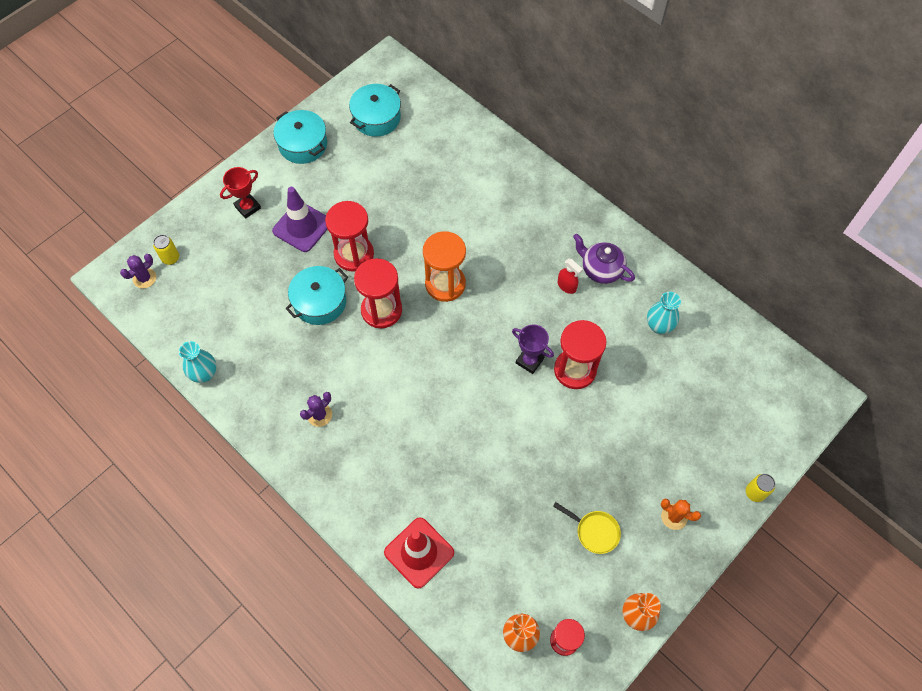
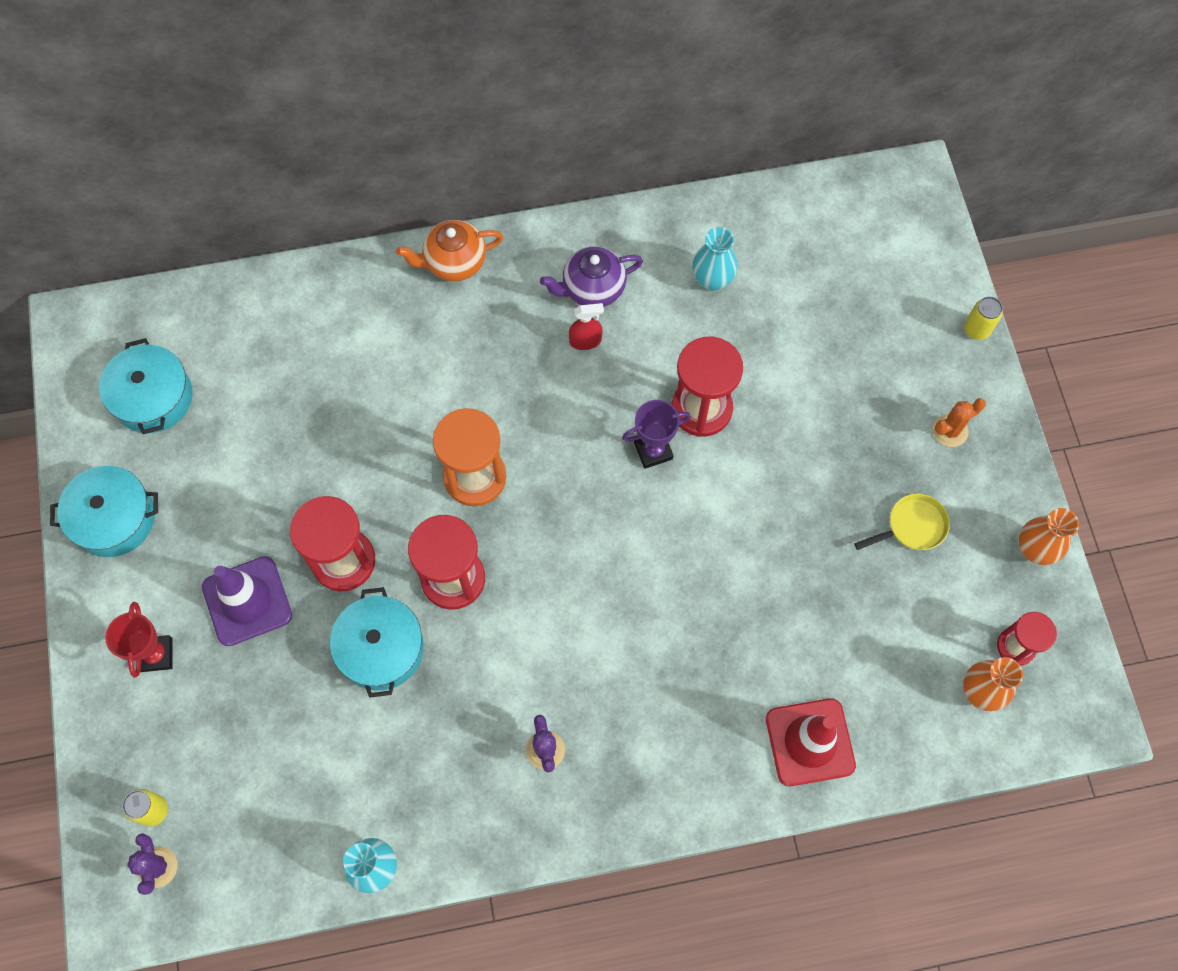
camera: 55 degrees left, 5 degrees up
(559, 195) = (454, 262): none -> orange teapot

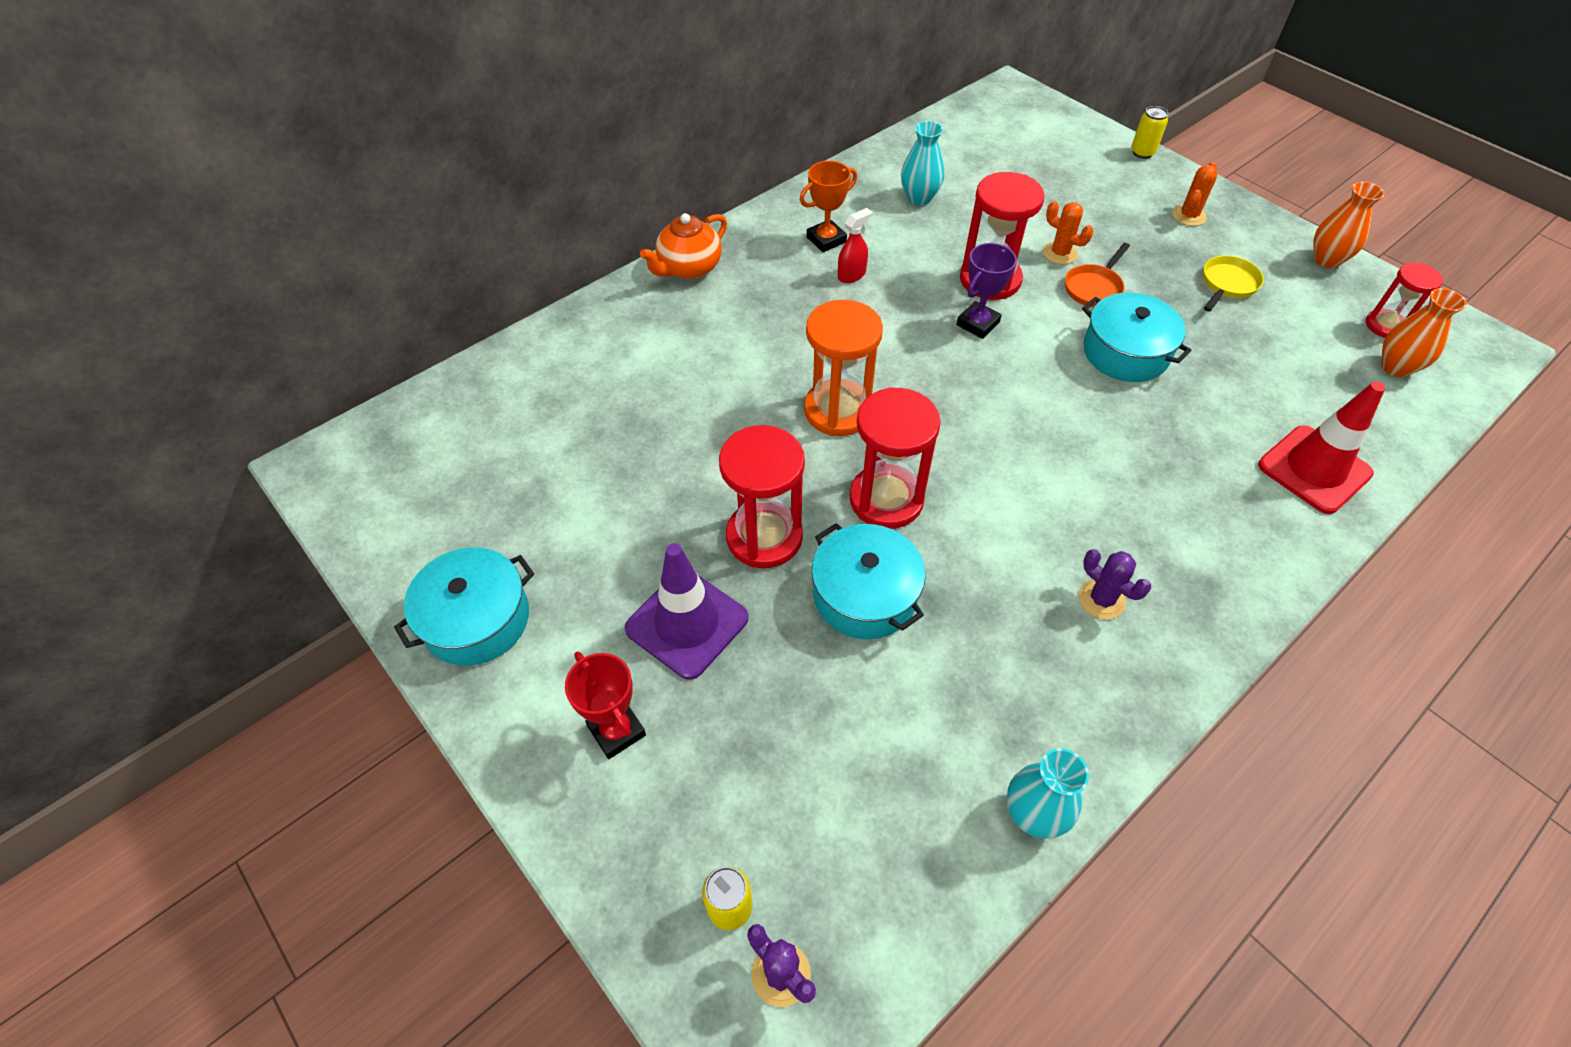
camera: 30 degrees left, 15 degrees down
(153, 397) = (452, 490): turquoise pot -> turquoise pot (1125, 352)
(592, 288) = (826, 240): purple teapot -> orange trophy
(786, 466) = (1094, 288): none -> orange pan
(788, 412) = (1060, 253): none -> orange cactus

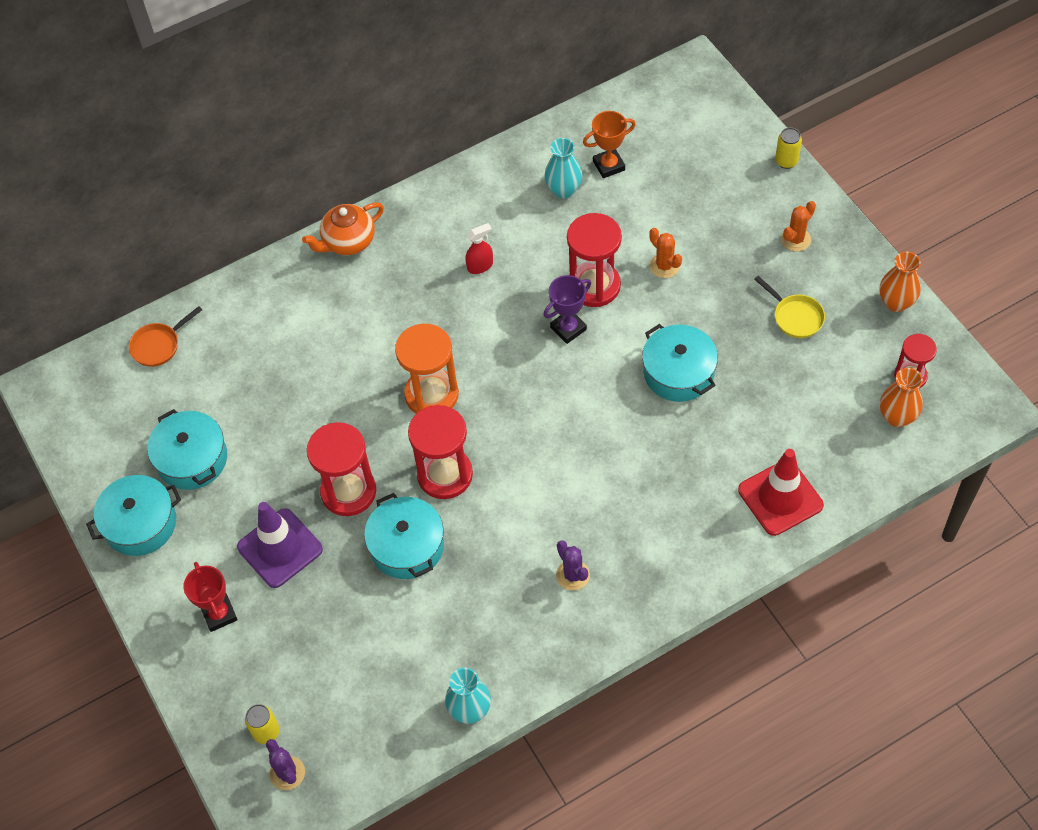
camera: 15 degrees right, 5 degrees up
(539, 525) = (192, 459): none -> turquoise pot
(826, 240) = (469, 226): orange trophy -> orange trophy (609, 166)
(1094, 288) = (679, 305): orange pan -> orange pan (158, 345)
(1227, 284) = (795, 317): yellow pan -> yellow pan turned 90 degrees clockwise

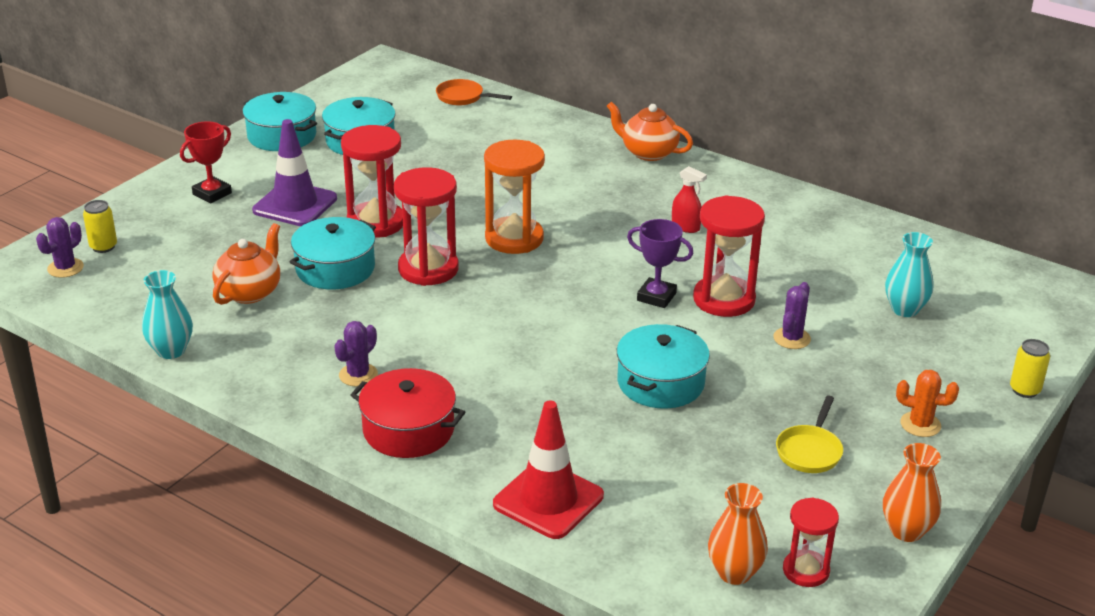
camera: 60 degrees right, 25 degrees down
(409, 624) = (250, 292): none -> orange teapot
(563, 190) = (825, 251): turquoise vase -> turquoise vase (904, 309)
(609, 166) = (885, 270): orange trophy -> none
(660, 561) = (408, 430): none -> red pot
(664, 266) = (791, 338): orange cactus -> purple cactus

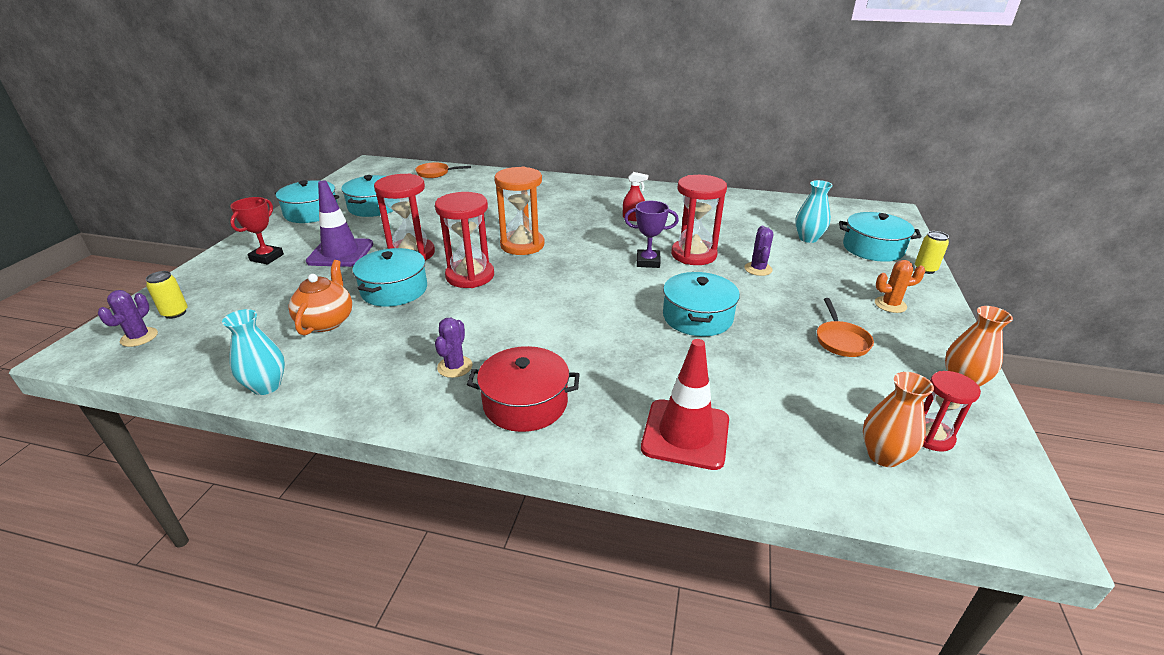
camera: 20 degrees left, 0 degrees up
(648, 152) = (577, 183): orange teapot -> none
(809, 451) = (841, 340): yellow pan -> orange pan
(983, 344) = (873, 248): none -> turquoise pot

